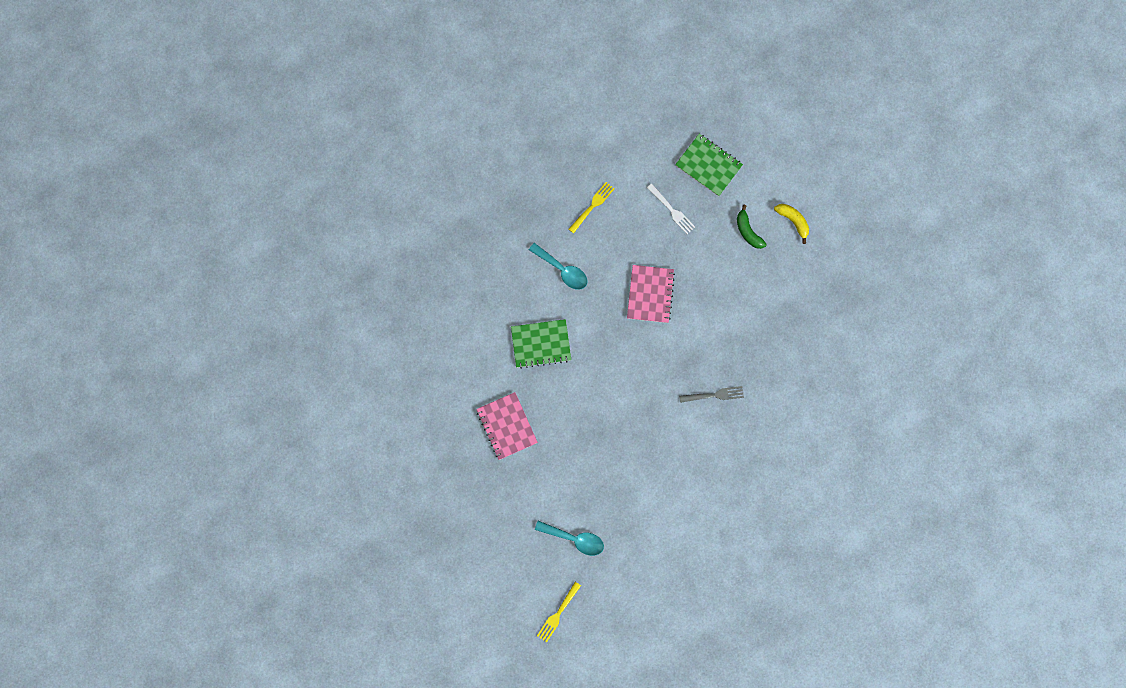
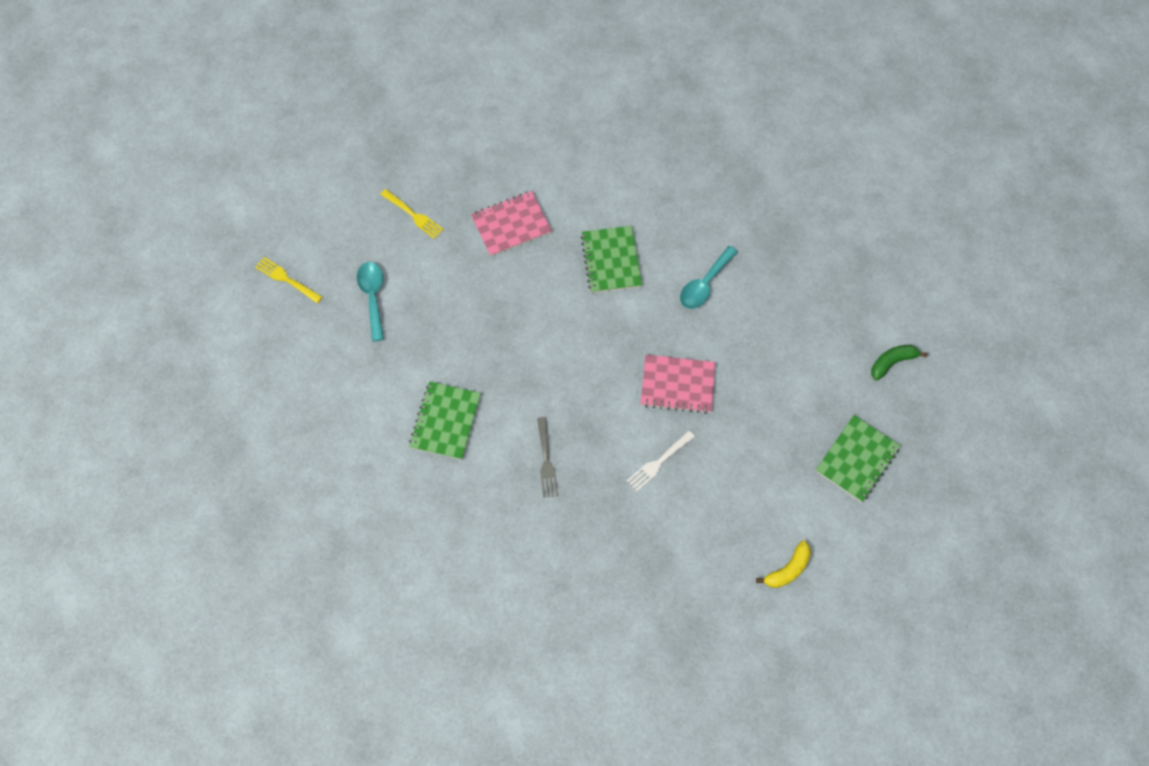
camera: 90 degrees right, 10 degrees down
(574, 539) = (373, 297): turquoise spoon -> turquoise spoon turned 150 degrees clockwise
(592, 206) = (789, 318): yellow fork -> yellow fork (413, 215)
(671, 210) = (791, 412): white fork -> white fork (659, 461)
(683, 474) = (445, 421): none -> green notebook
(748, 231) = (769, 508): green banana -> green banana (892, 362)

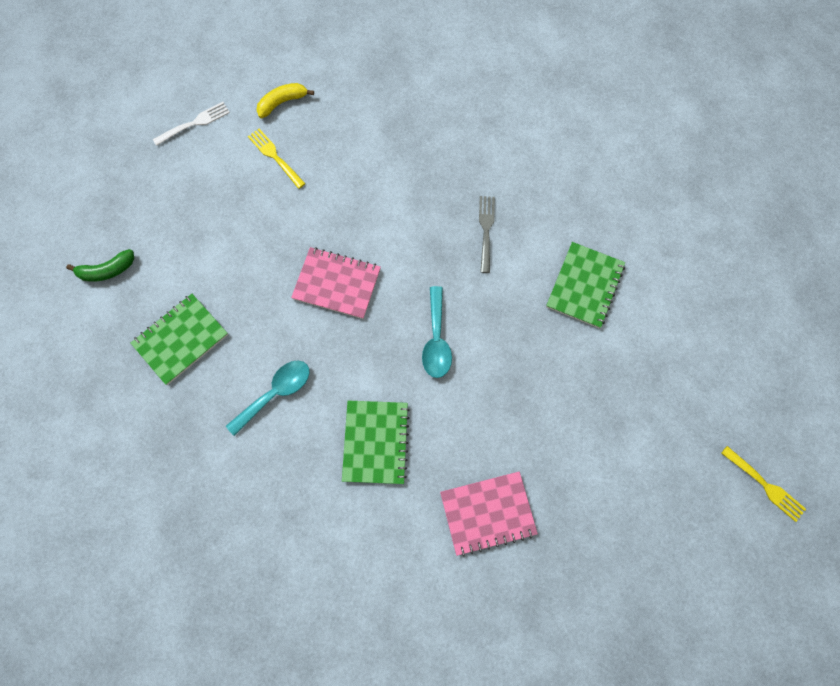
camera: 170 degrees left, 5 degrees up
(373, 297) = (660, 443): turquoise spoon -> turquoise spoon (436, 339)
(413, 215) = (609, 550): yellow fork -> yellow fork (275, 157)
(659, 461) = (374, 212): white fork -> white fork (194, 124)
(856, 459) = (183, 183): green notebook -> green notebook (181, 339)

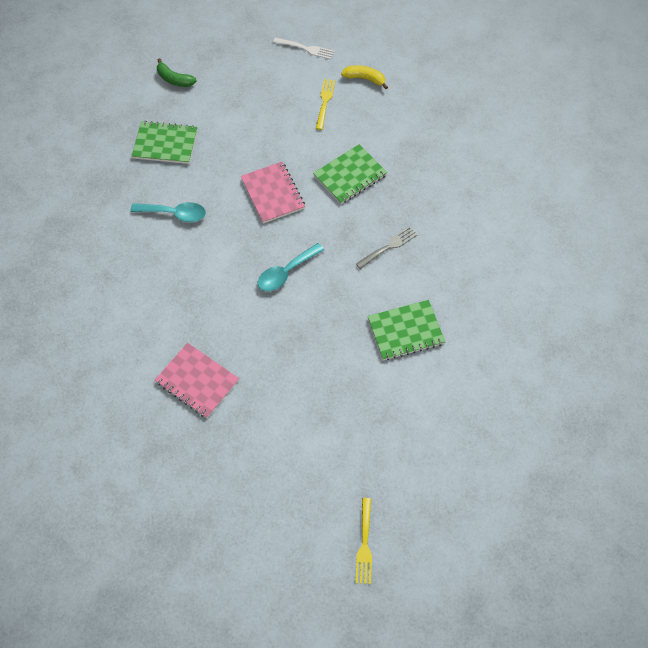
camera: 50 degrees right, 10 degrees down
(375, 442) = (190, 287): green notebook -> green notebook (350, 175)

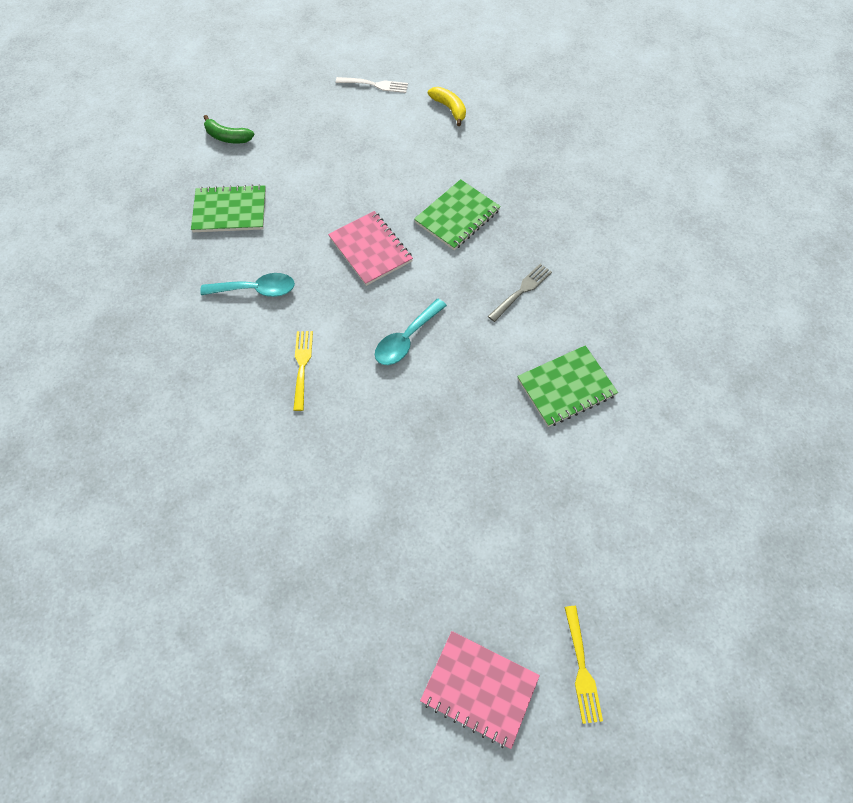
camera: 10 degrees left, 0 degrees up
(197, 381) = (323, 491): pink notebook -> pink notebook (479, 688)
(325, 102) = (409, 140): yellow fork -> yellow fork (302, 367)
(365, 79) = (449, 109): yellow banana -> yellow banana turned 45 degrees clockwise

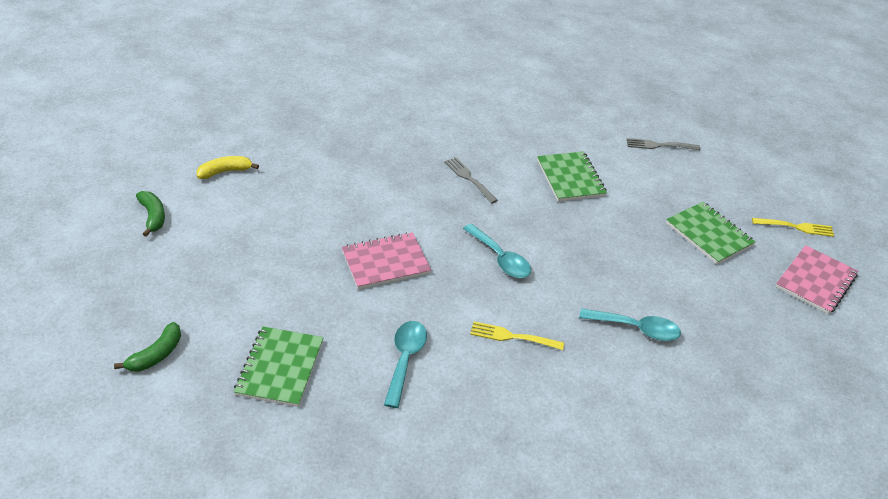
camera: 80 degrees left, 20 degrees down
(340, 476) = (636, 329): none -> turquoise spoon
(374, 85) = (153, 216): white fork -> green banana
(457, 216) = (369, 197): green notebook -> green notebook (708, 234)
(683, 483) = (660, 145): none -> grey fork

